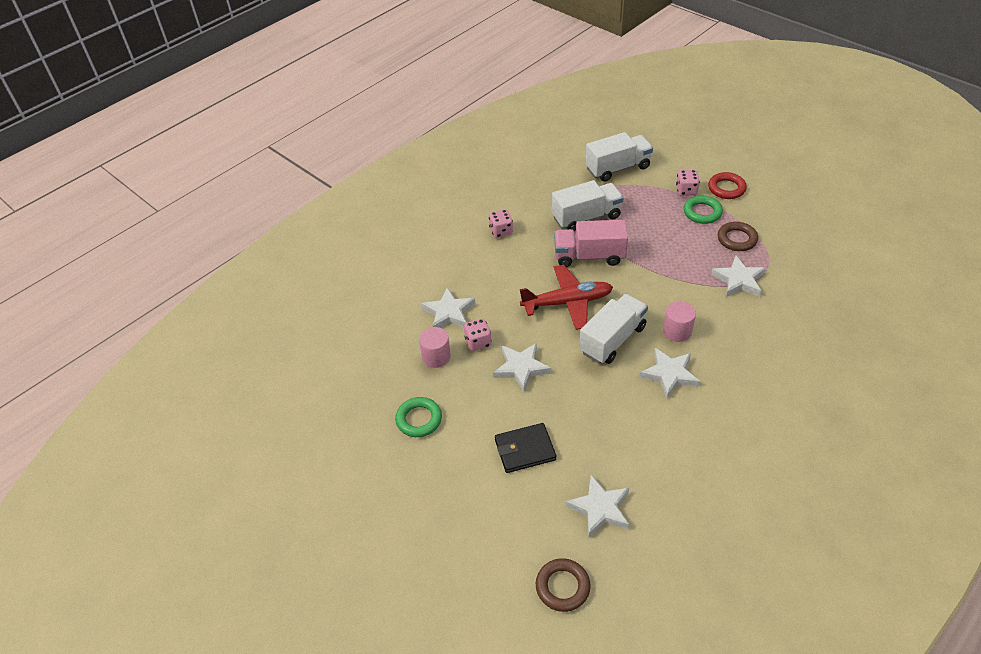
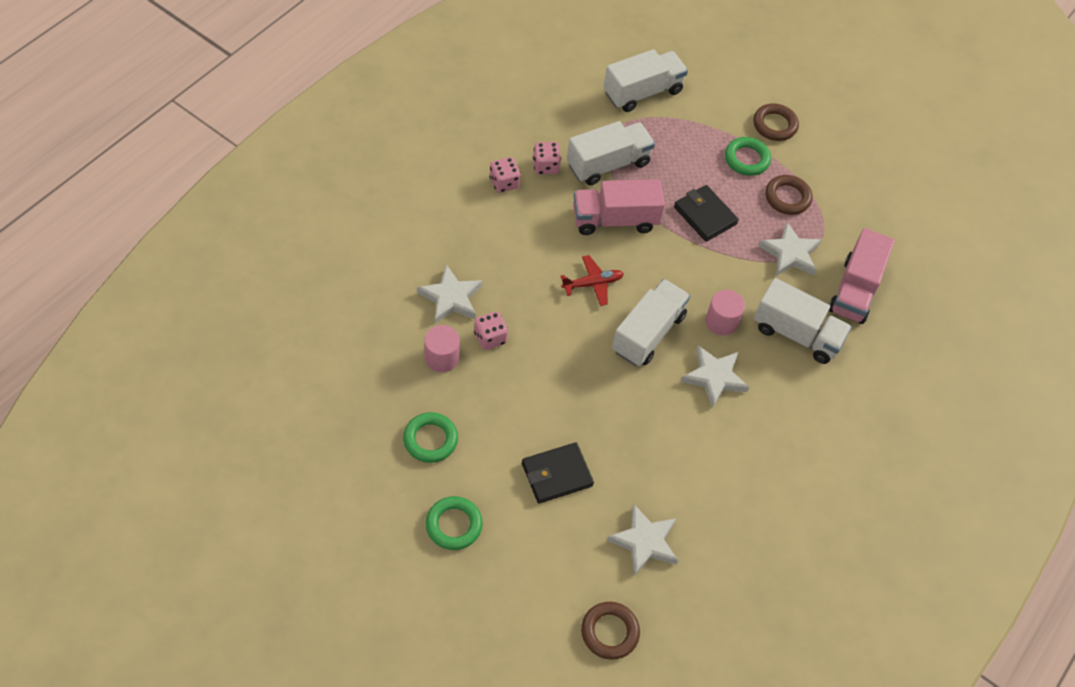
camera: 15 degrees left, 10 degrees up
(430, 489) = (454, 525): none -> green ring
(521, 368) = (544, 371): white star -> none
(567, 302) = (593, 284): red plane -> red plane, size x0.58
(665, 252) = (705, 215): none -> black wallet
(686, 190) = (727, 127): pink dice -> pink dice (545, 166)
(726, 188) = (774, 125): red ring -> brown ring
(744, 341) = (796, 334): none -> white truck
(796, 308) = (854, 290): none -> pink truck

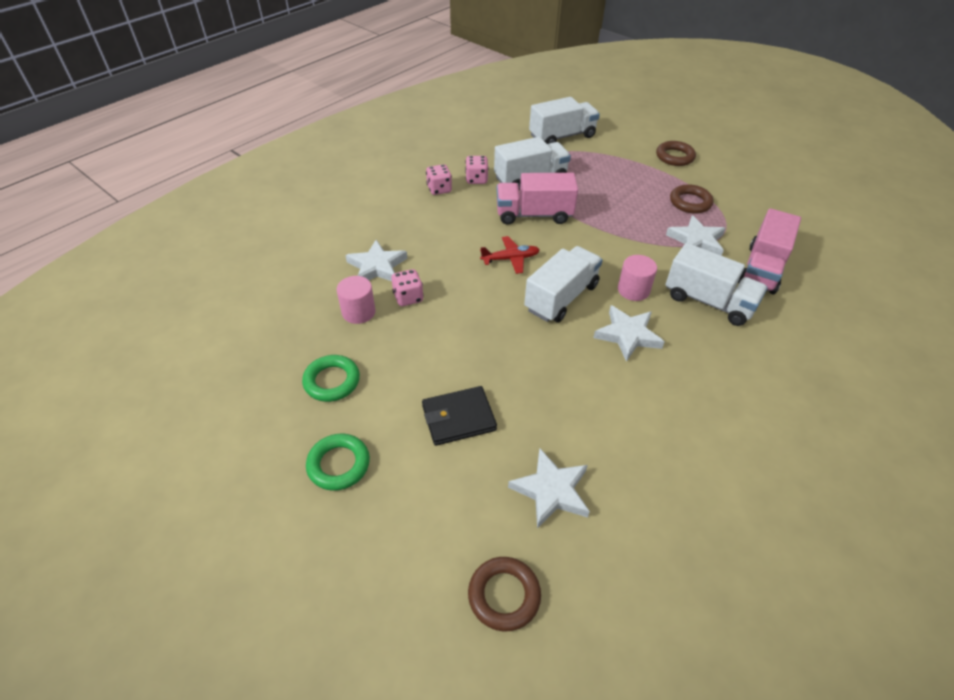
camera: 10 degrees right, 10 degrees down
(705, 215) = (616, 213): black wallet -> none
(746, 159) = (651, 177): green ring -> none

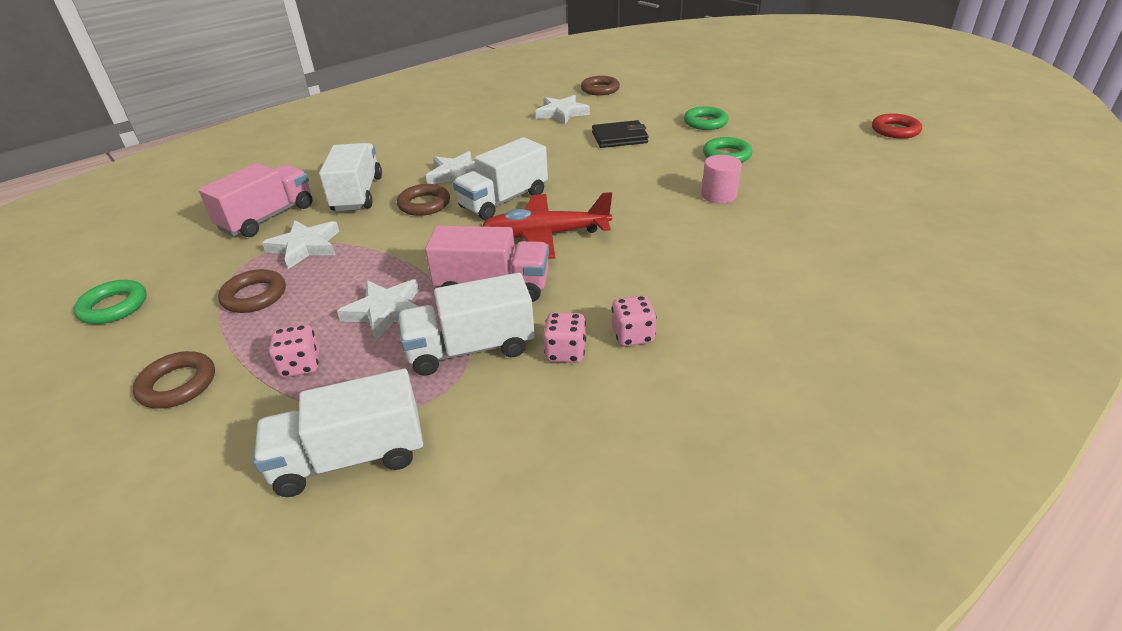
camera: 170 degrees left, 10 degrees down
(92, 448) = (895, 130): none -> red ring
(377, 266) = (710, 232): white star -> white star (385, 311)
(408, 297) = (668, 205): pink dice -> pink dice (300, 365)
(510, 259) = (545, 235): red plane -> red plane, size x1.73
(633, 290) = (424, 204): pink cylinder -> brown ring
(708, 301) = (357, 194): white truck -> white truck turned 45 degrees clockwise
(773, 192) = (114, 306): none -> green ring

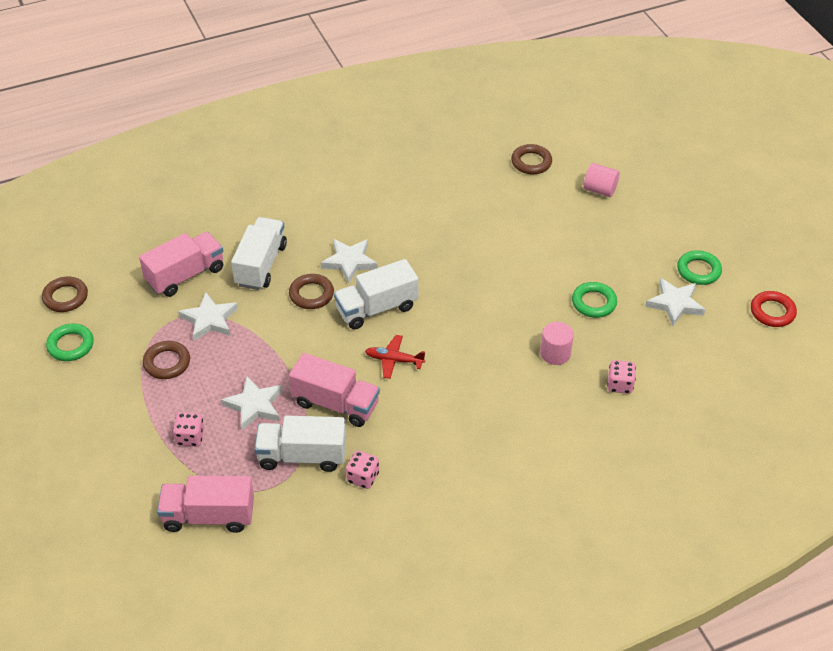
camera: 15 degrees right, 10 degrees up
(178, 384) = (112, 430): brown ring -> brown ring (65, 297)
(350, 458) = (209, 516): white truck -> pink truck
(545, 235) = (394, 360): red plane -> red plane, size x0.58
(562, 113) = (476, 194): white star -> white star (675, 304)
(619, 138) = (512, 249): black wallet -> none
(632, 335) = (413, 477): pink dice -> pink dice (620, 385)
(673, 93) = (600, 190): none -> pink cylinder
(705, 122) = (603, 248): green ring -> green ring (698, 270)

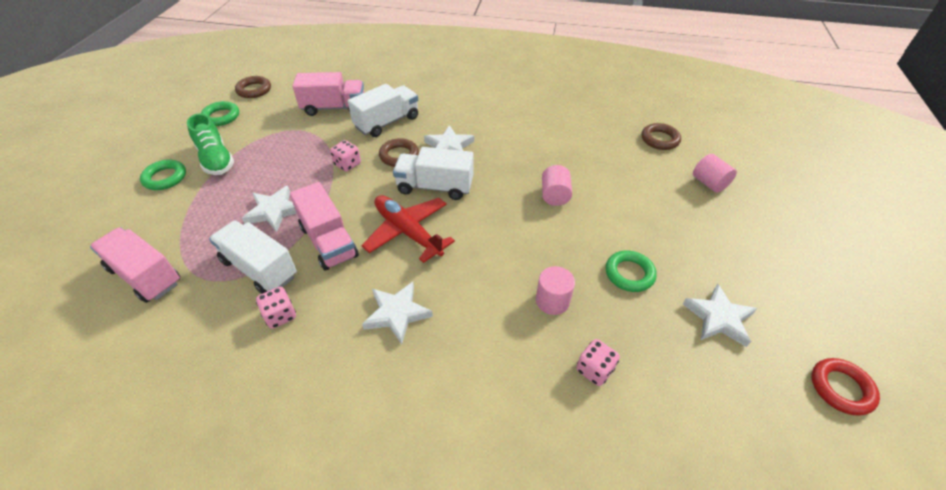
camera: 35 degrees right, 0 degrees up
(130, 390) = (216, 159): none -> green shoe
(167, 363) = (258, 154): brown ring -> none
(190, 437) = (209, 210): pink dice -> pink dice (347, 164)
(209, 320) = (315, 140): white star -> white star (397, 313)
(394, 360) = (407, 232): red plane -> red plane, size x1.73
(486, 264) = (554, 196): none -> pink cylinder
(698, 270) = (769, 298): green ring -> green ring (165, 178)

